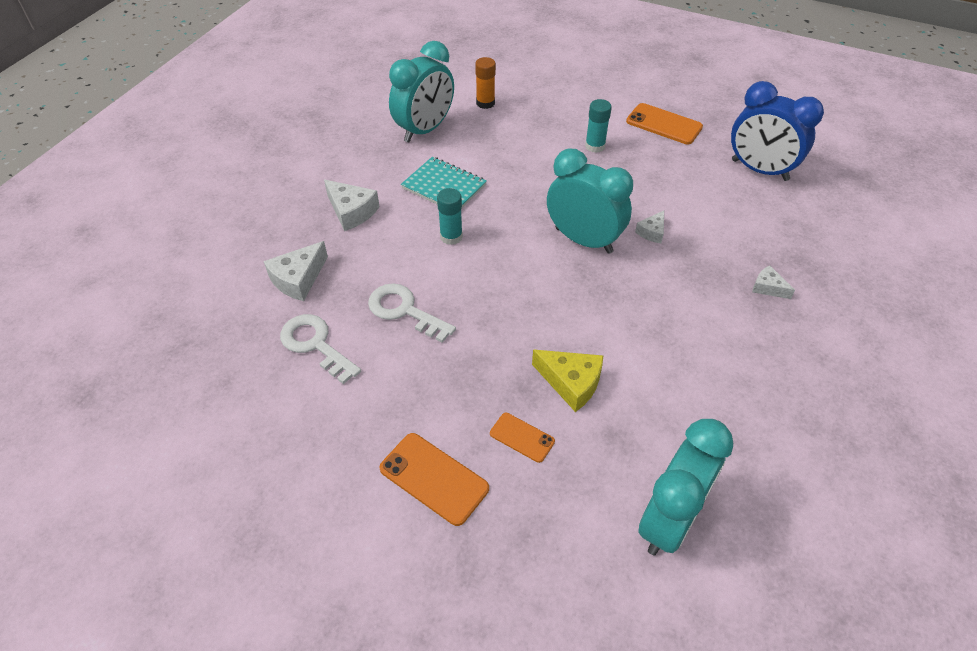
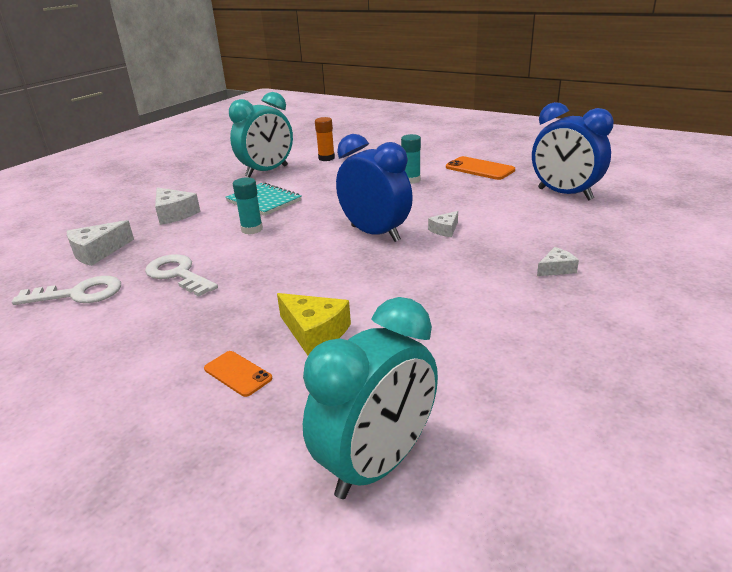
camera: 10 degrees right, 20 degrees down
(315, 344) = (79, 294): white key -> white key turned 120 degrees clockwise
(434, 478) = (120, 403): orange phone -> none
(583, 240) = (375, 234): turquoise clock -> blue clock
(768, 287) = (556, 269): white cheese -> white cheese turned 105 degrees clockwise

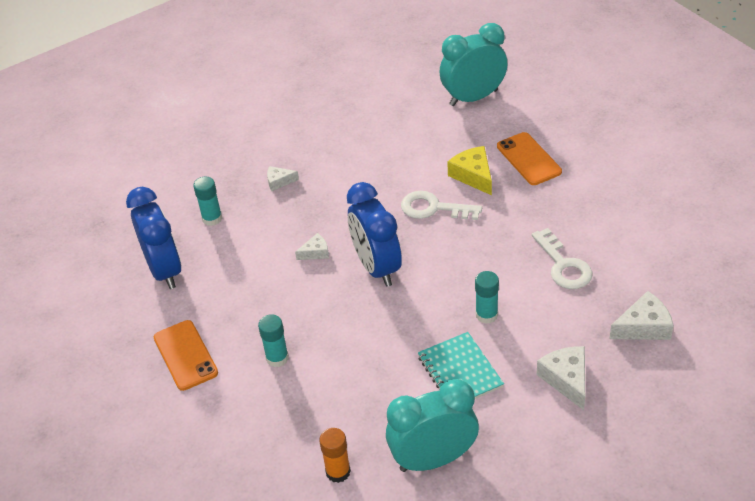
camera: 155 degrees left, 15 degrees up
(79, 294) = (647, 265): white key -> white key (433, 208)
(238, 373) = (528, 159): orange phone -> orange phone, size x1.66
(579, 228) = (212, 218): none -> turquoise glue stick

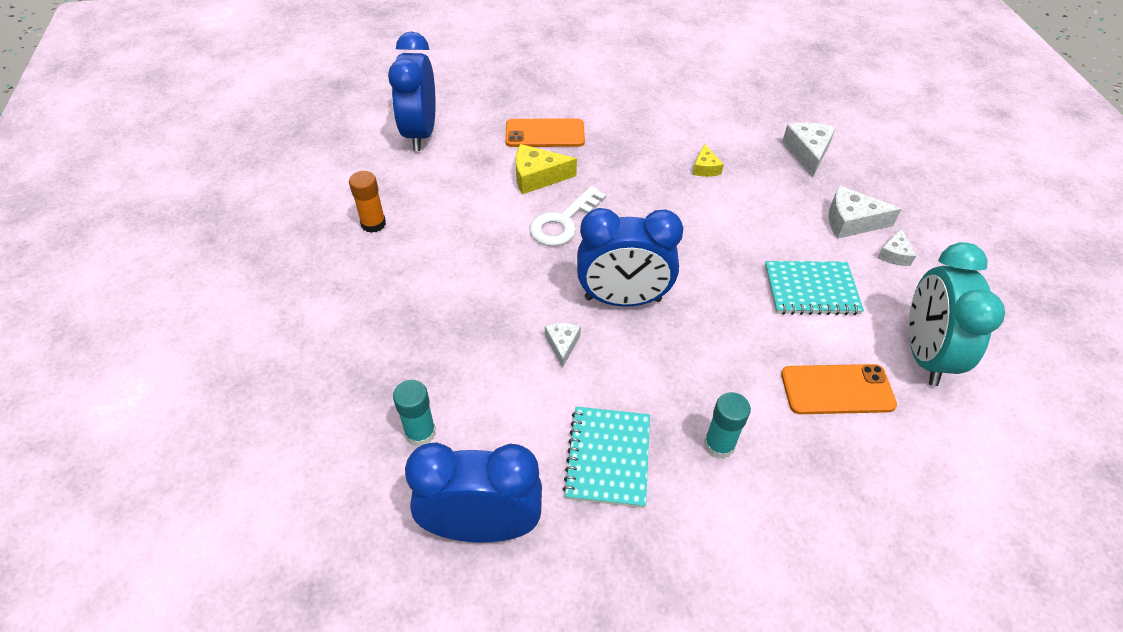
camera: 70 degrees left, 5 degrees up
(185, 355) = (665, 552): orange phone -> orange phone (837, 389)
(238, 307) = (608, 457): none -> turquoise notebook
(279, 181) = (409, 337): white cheese -> white cheese (894, 254)
(338, 472) = (921, 445): orange glue stick -> orange glue stick (373, 224)
(473, 98) = (420, 133): turquoise clock -> blue clock
(486, 315) = (742, 242): turquoise glue stick -> none
(563, 265) = (705, 168): white key -> yellow cheese

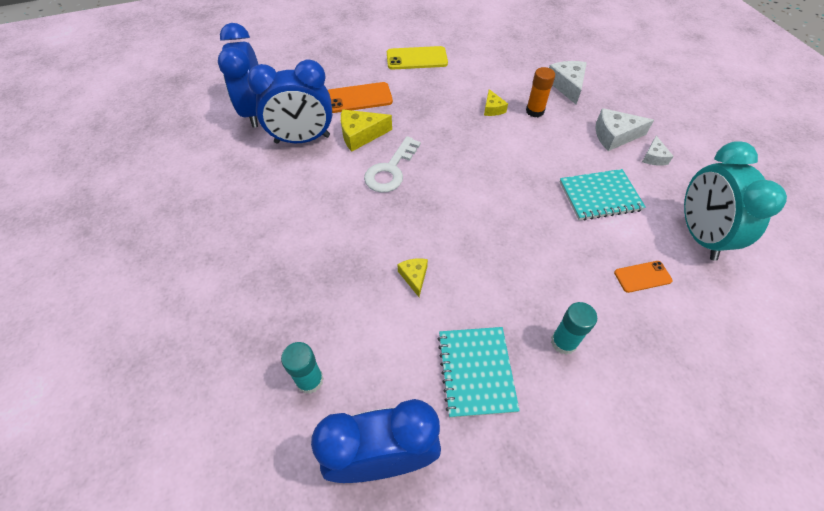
camera: 10 degrees left, 5 degrees up
(373, 224) = (230, 196): orange glue stick -> orange glue stick (535, 111)
(562, 345) = (414, 277): white cheese -> yellow cheese
(623, 299) = (454, 228): blue clock -> blue clock (302, 139)
(626, 96) = (416, 58): none -> yellow phone
(837, 389) = (642, 276): orange phone -> orange phone, size x0.60

